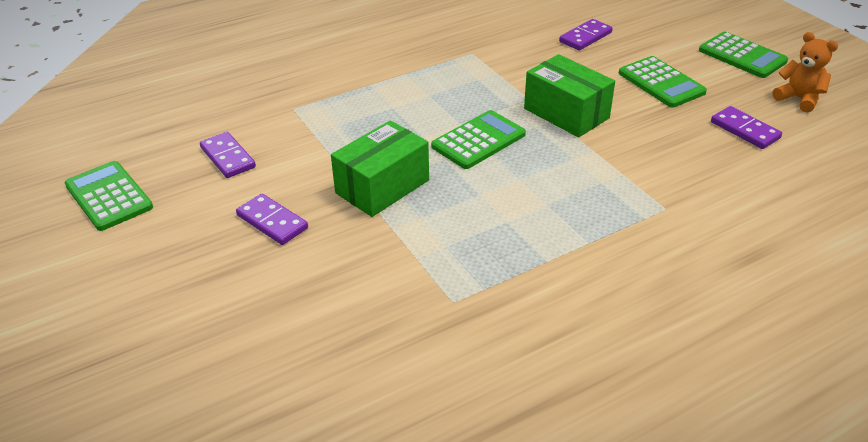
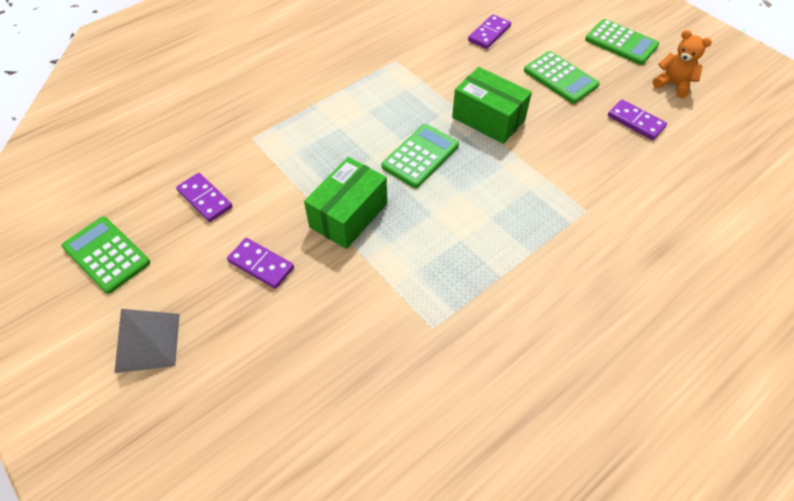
camera: 10 degrees left, 15 degrees up
(128, 279) = (147, 342): none -> grey pyramid

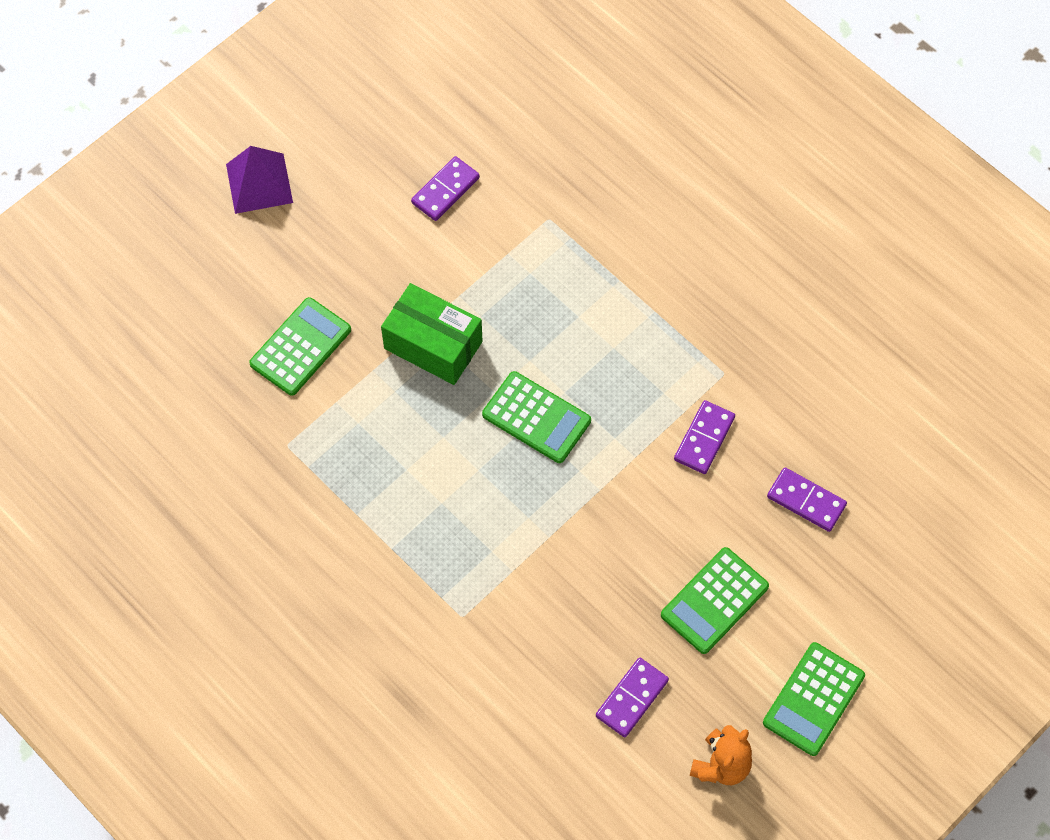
camera: 85 degrees right, 10 degrees up
(106, 255) = (361, 116): green calculator -> green calculator (300, 347)
(147, 342) = (259, 183): grey pyramid -> purple pyramid
(261, 264) = (357, 266): purple domino -> purple domino (704, 439)
(488, 119) = (615, 500): green box -> none

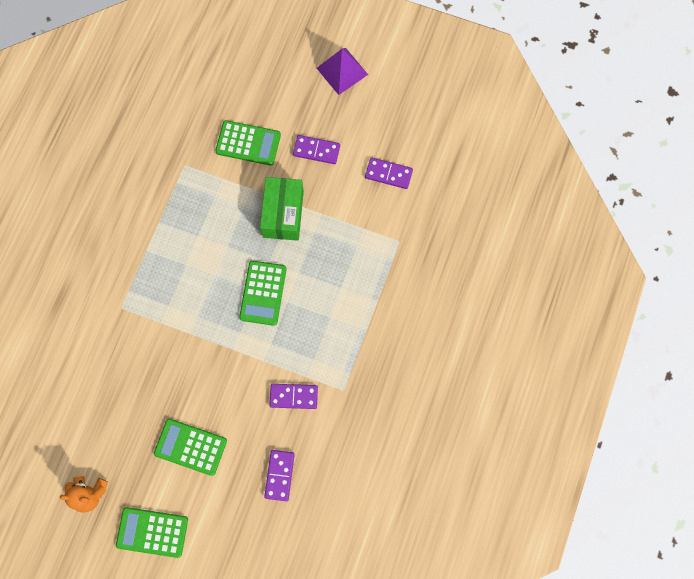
camera: 65 degrees right, 10 degrees up
(631, 698) = (110, 424): purple domino -> purple domino (316, 150)

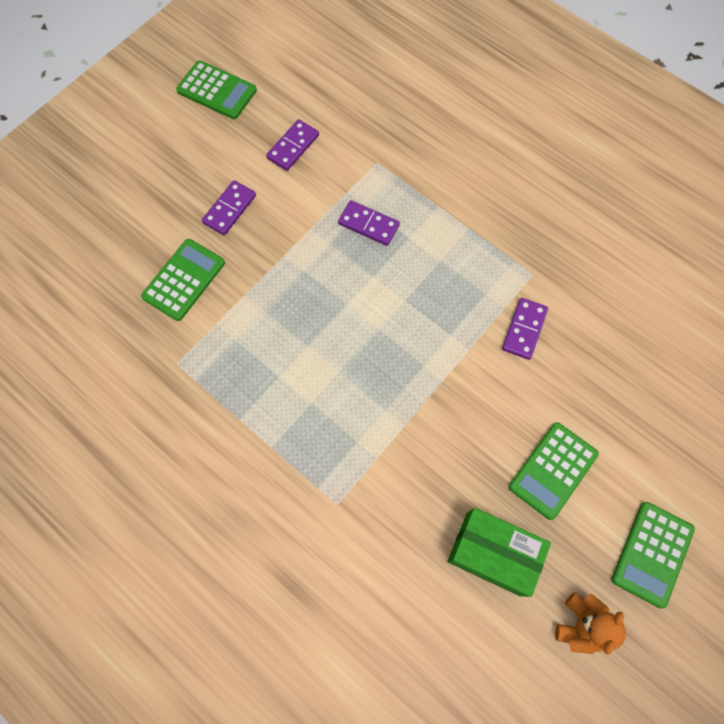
camera: 70 degrees left, 5 degrees down
(263, 293) = (383, 323): green calculator -> green calculator (217, 90)
(279, 475) = (616, 375): purple domino -> purple domino (368, 224)
(283, 214) = (293, 269): green box -> green box (493, 553)
(342, 71) = (144, 152): purple pyramid -> none

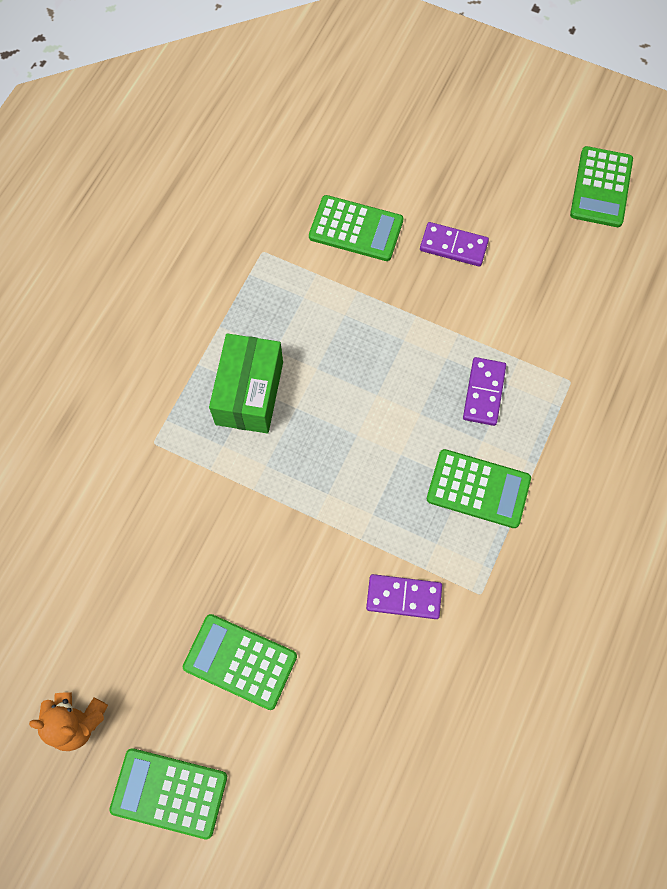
camera: 75 degrees right, 0 degrees up
(293, 147) = (557, 286): purple domino -> none
(448, 251) = (478, 489): none -> green calculator
(493, 553) = (134, 612): green box -> green box (249, 393)

